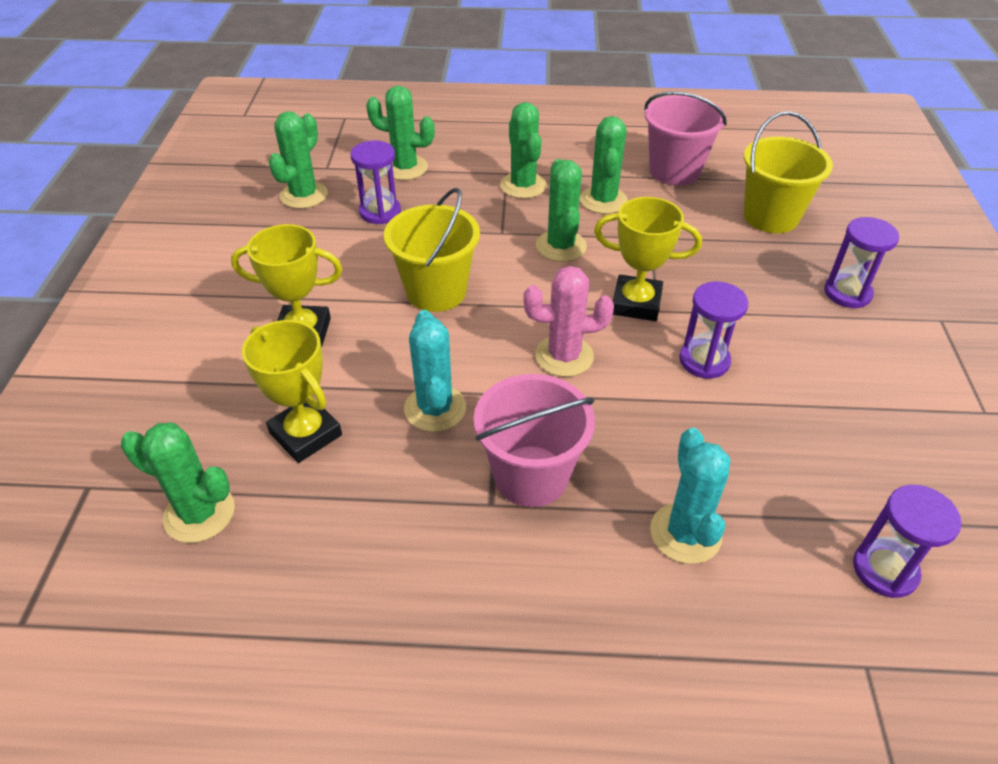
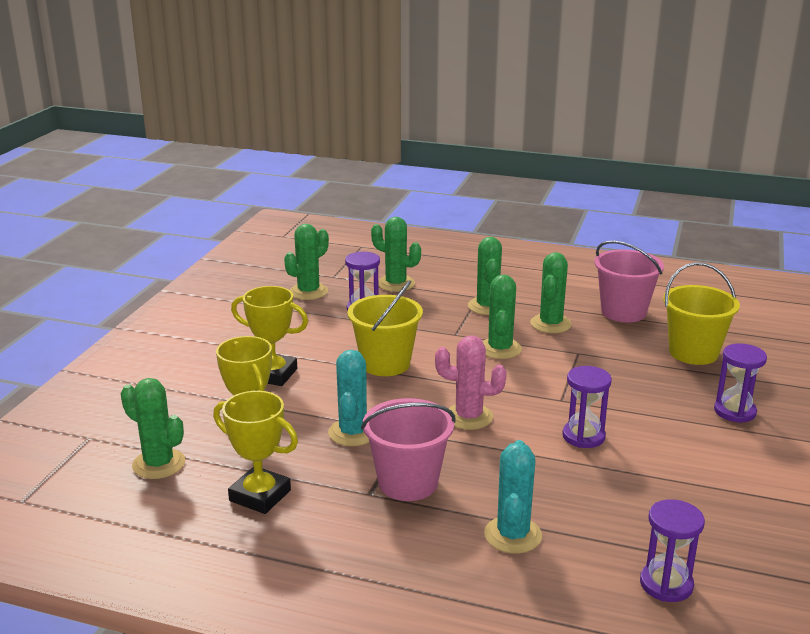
camera: 15 degrees right, 20 degrees down
(636, 303) = (545, 393): yellow trophy -> yellow trophy (260, 495)

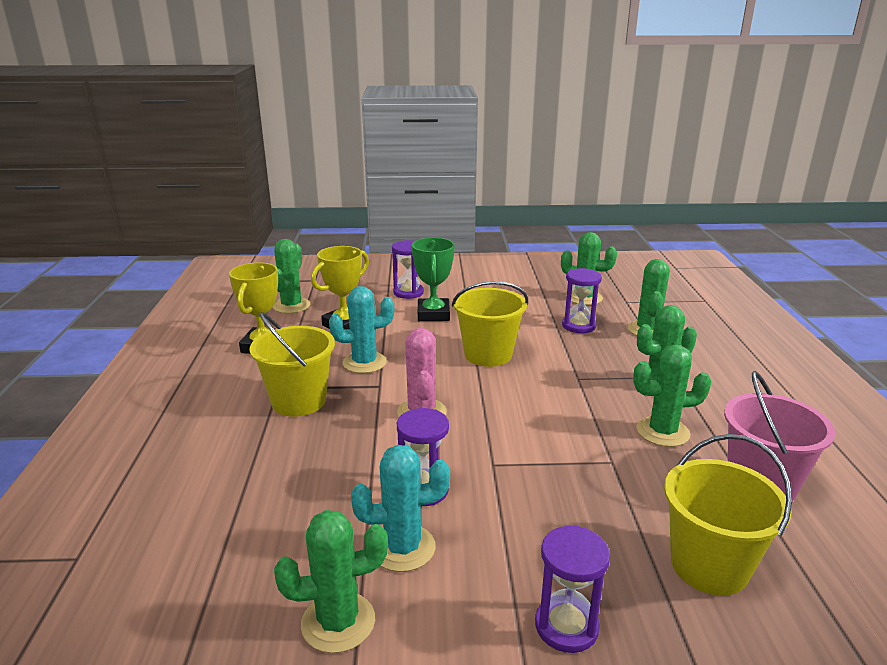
camera: 70 degrees right, 0 degrees up
(273, 374) = (433, 314): yellow trophy -> green trophy
(408, 483) = (299, 401): pink bucket -> yellow bucket
(500, 349) = (571, 408): green cactus -> green cactus (338, 622)
(512, 535) = (230, 469): turquoise cactus -> turquoise cactus (403, 548)
(666, 584) = (155, 586): purple hourglass -> purple hourglass (408, 292)

